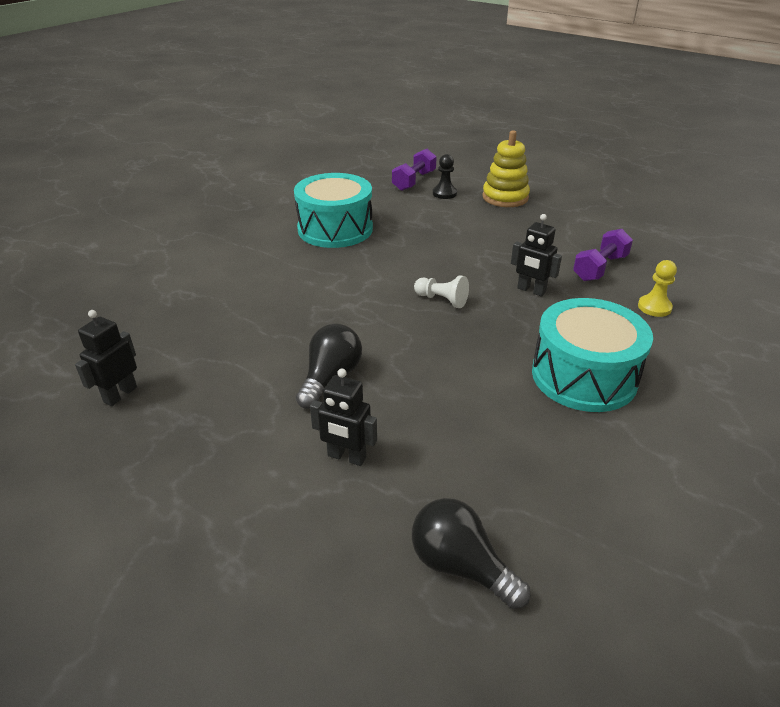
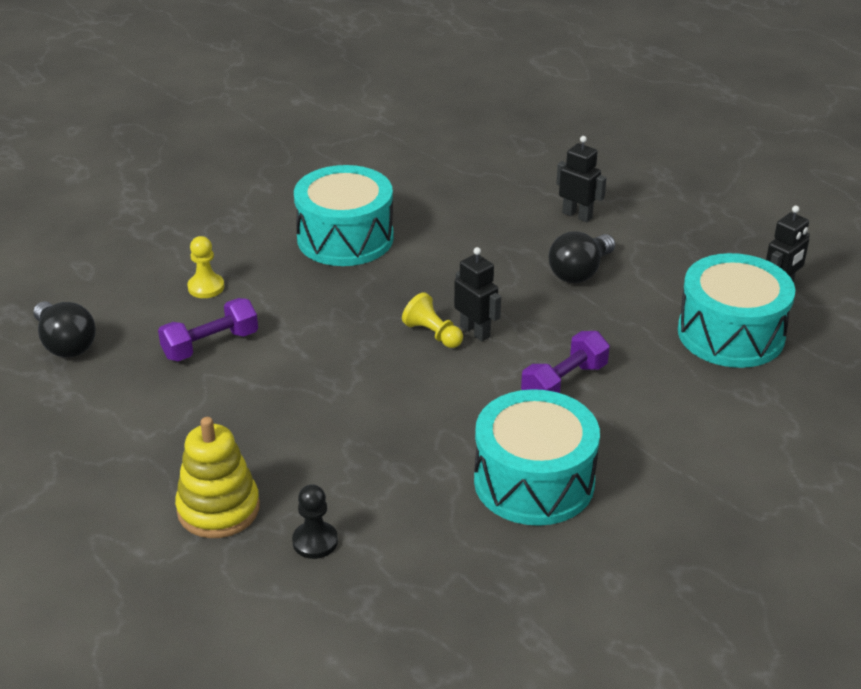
camera: 165 degrees left, 0 degrees up
(186, 339) = (731, 334): none -> turquoise drum
(414, 181) = (351, 594): purple dumbbell -> purple dumbbell (564, 383)
(442, 300) = (433, 334): white pawn -> yellow pawn
(460, 566) = (517, 155): black light bulb -> black light bulb (65, 344)
(531, 290) = (321, 329): black robot -> black robot (475, 331)

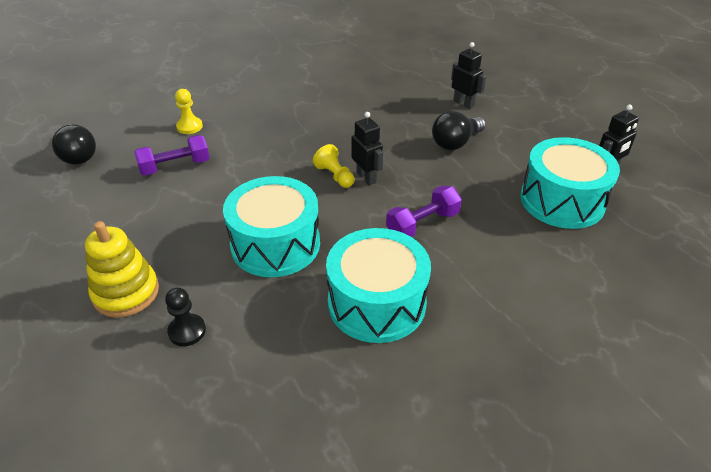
camera: 10 degrees right, 5 degrees up
(345, 238) = (296, 103): turquoise drum -> turquoise drum (275, 244)

